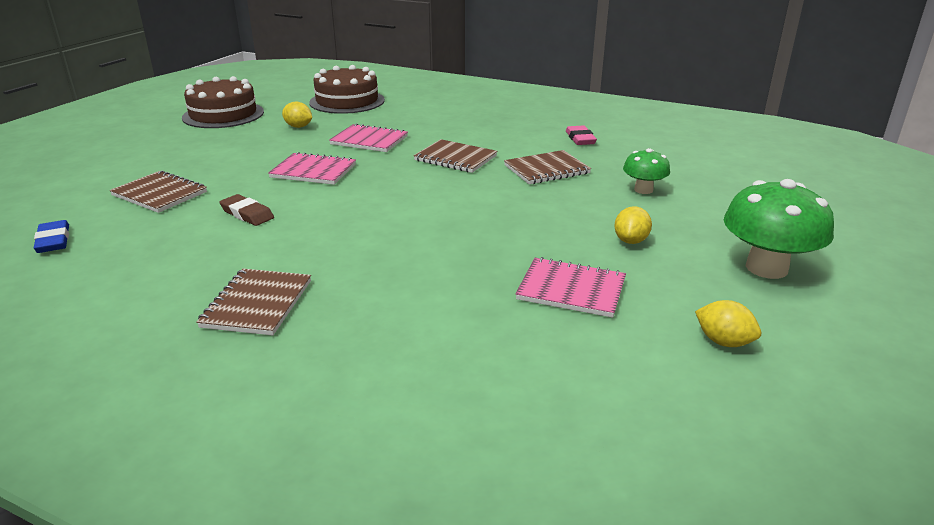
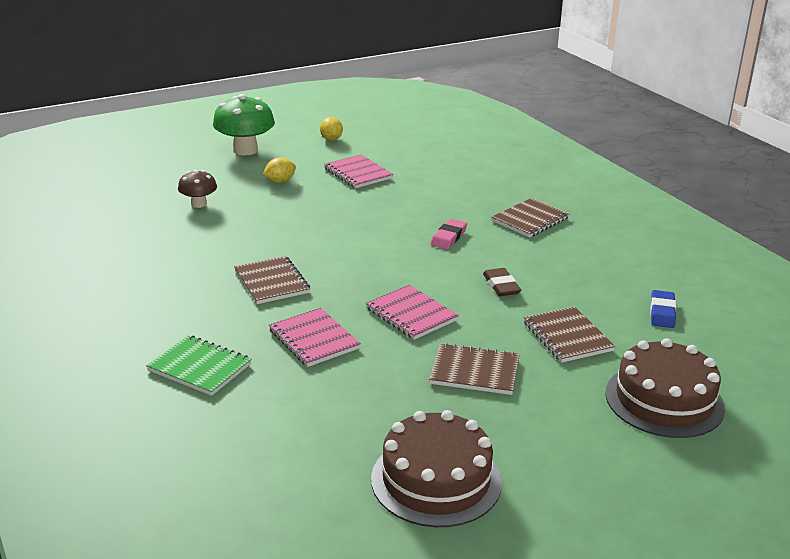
camera: 145 degrees left, 0 degrees up
(298, 127) = (362, 400): yellow lemon -> none
(347, 101) = (242, 442): brown cake -> brown cake (664, 400)
(419, 114) = (199, 367): none -> green notebook
(546, 169) = (224, 243): brown notebook -> brown notebook (474, 371)
(580, 139) = (129, 263): pink eraser -> pink eraser (448, 237)
(643, 190) = (199, 204): green mushroom -> brown mushroom

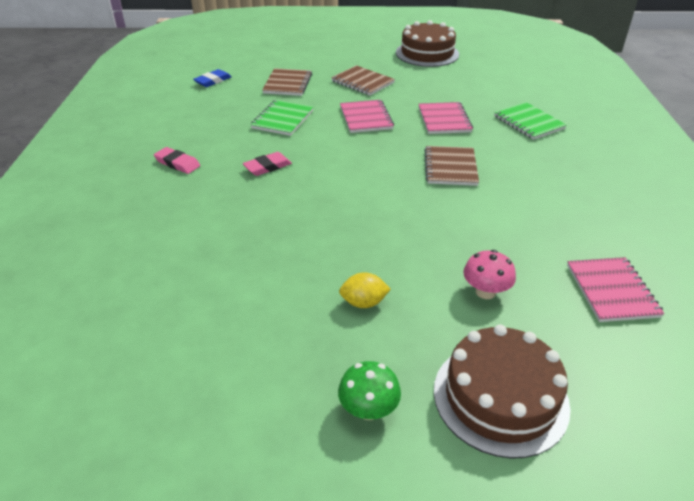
camera: 150 degrees left, 10 degrees up
(199, 204) = (485, 292): brown mushroom -> pink mushroom
(245, 150) = (368, 409): green mushroom -> green mushroom, size x0.57
(331, 139) = (215, 389): yellow lemon -> none
(358, 173) = (257, 285): pink notebook -> pink notebook (611, 291)
(501, 285) = (282, 119): brown eraser -> green notebook
(530, 220) = (177, 163): brown notebook -> pink eraser
(664, 400) = (285, 51): brown cake -> brown cake (500, 397)

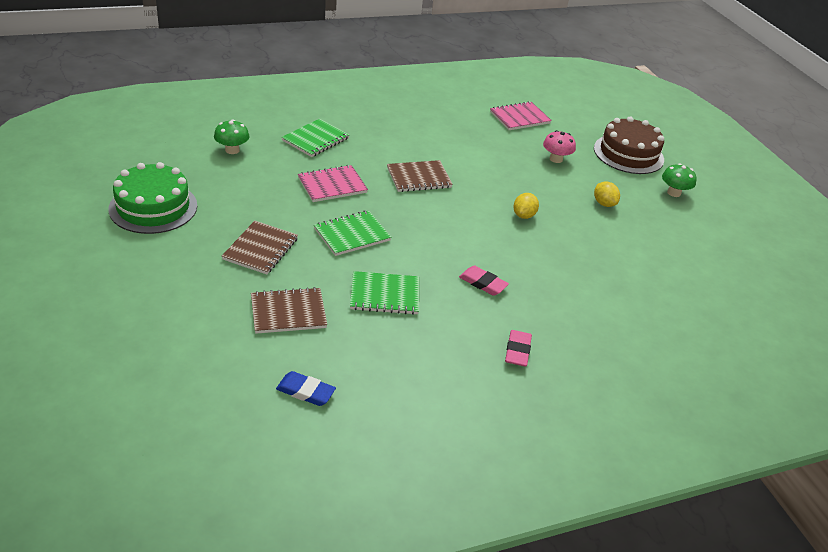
camera: 115 degrees left, 0 degrees up
(361, 221) = (523, 215): none -> yellow lemon
(366, 118) = (352, 235): pink notebook -> green notebook
(427, 53) = (153, 207): brown cake -> green cake
(507, 84) = (232, 150): none -> green mushroom

